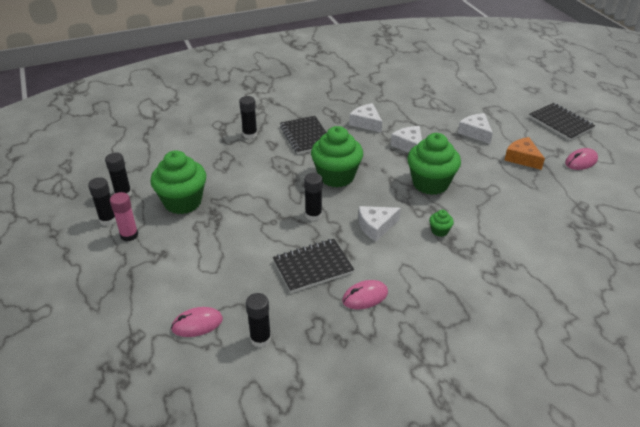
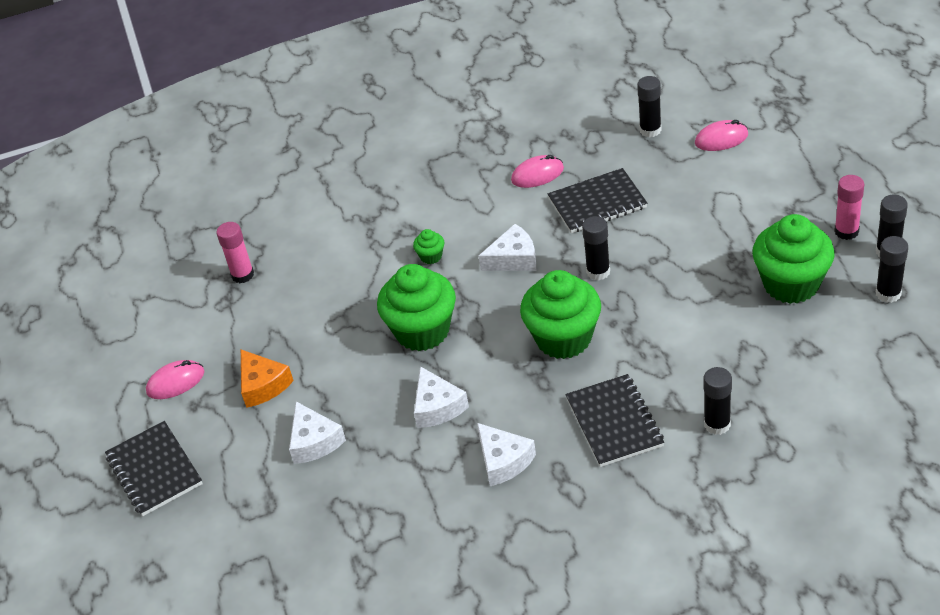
camera: 170 degrees left, 5 degrees up
(581, 224) = (242, 275): none -> pink glue stick

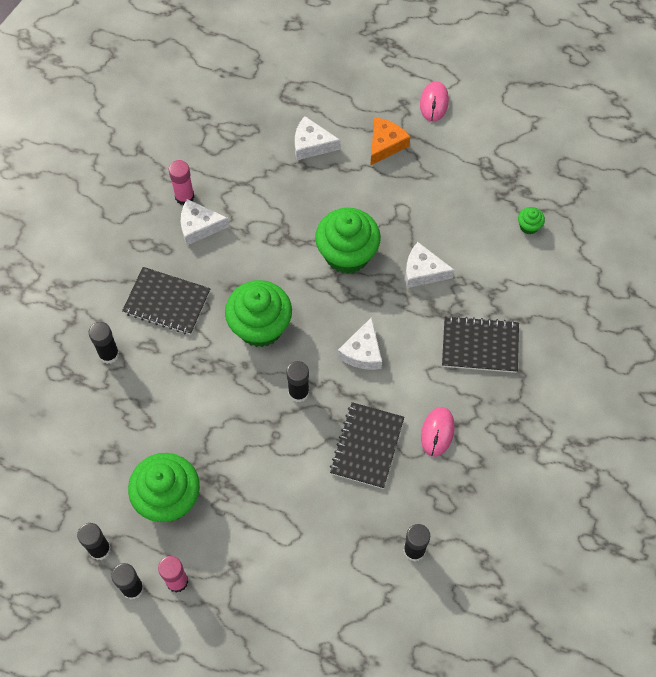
camera: 120 degrees right, 20 degrees up
(154, 470) = (368, 59): black notebook -> black notebook (480, 346)
(242, 275) = (504, 188): pink glue stick -> pink glue stick (184, 197)
(263, 385) = (385, 144): orange cheese -> orange cheese turned 120 degrees clockwise
(431, 256) = (414, 305): green cupcake -> green cupcake (529, 226)
(437, 407) = (274, 221): white cheese -> white cheese (423, 271)
(721, 139) = (354, 591): pink mouse -> none

